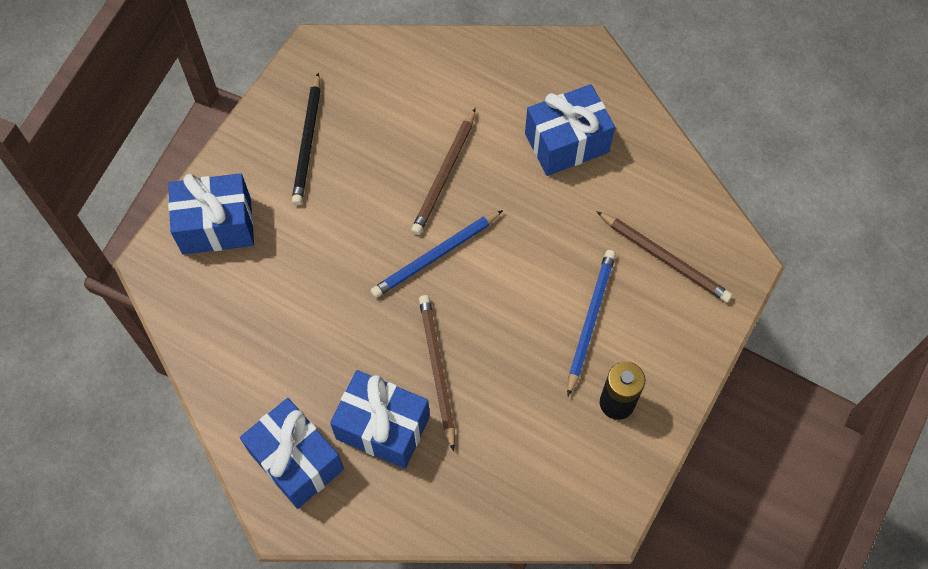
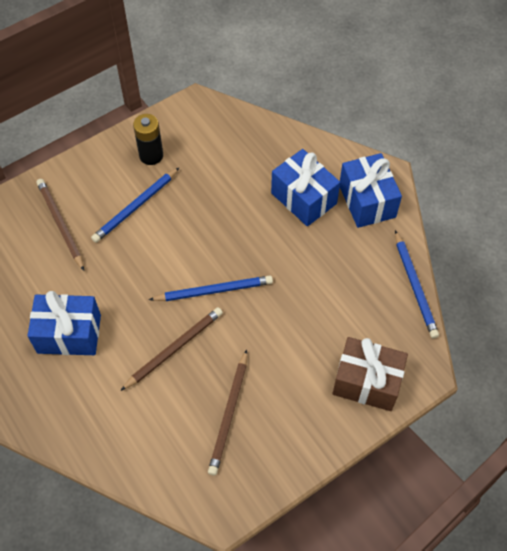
camera: 155 degrees left, 5 degrees down
(195, 364) = (415, 286): none -> blue pencil
(216, 226) = (367, 382): blue gift -> brown gift
(308, 142) = (267, 423): black pencil -> none
(437, 370) = (252, 217): brown pencil -> brown pencil (229, 414)

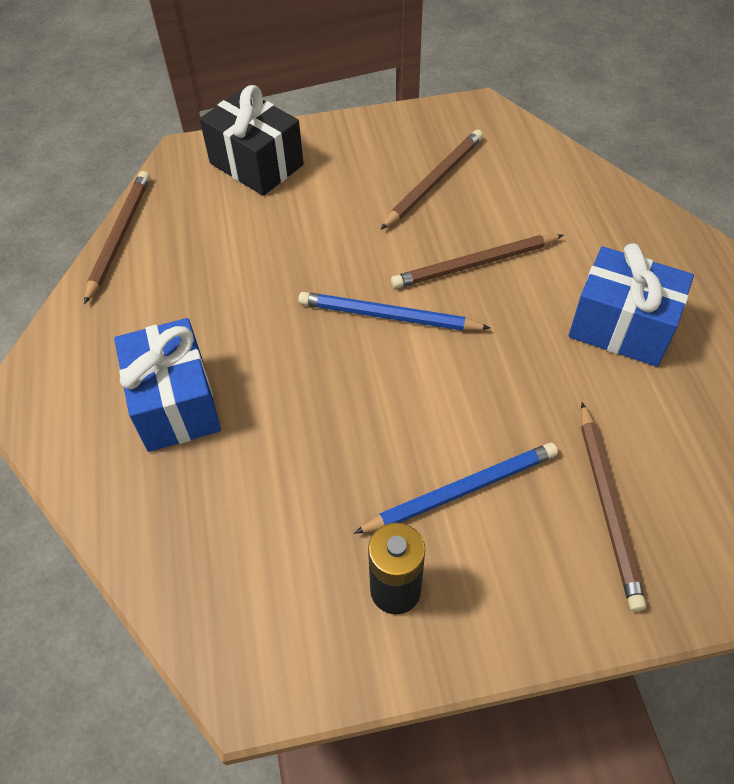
camera: 155 degrees left, 5 degrees down
(367, 201) = (86, 364): blue gift -> none
(367, 382) = (256, 164): brown gift -> black gift
(415, 286) = (119, 236): blue pencil -> brown pencil

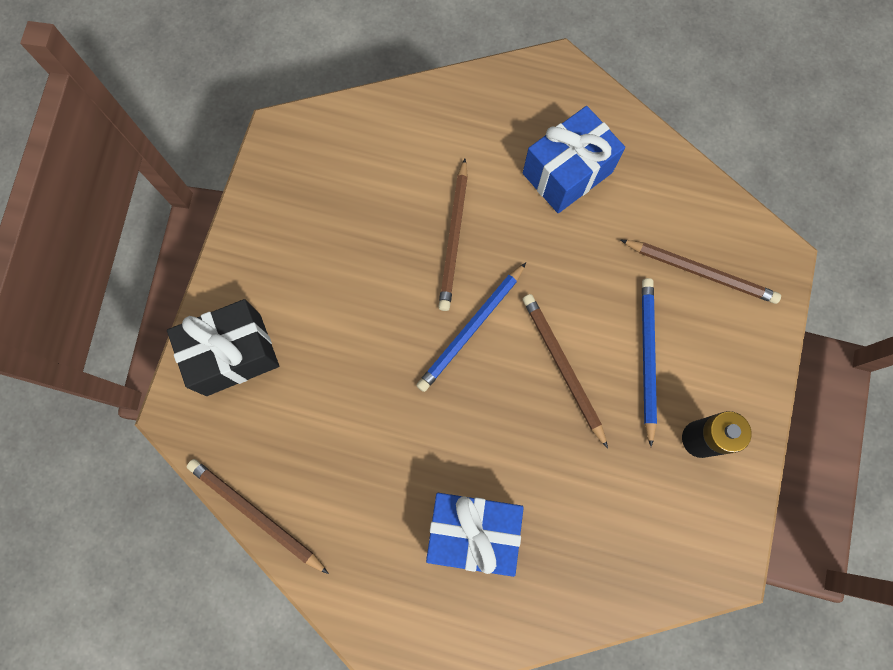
camera: 65 degrees left, 20 degrees up
(434, 181) = (346, 218): brown pencil -> brown pencil (562, 367)

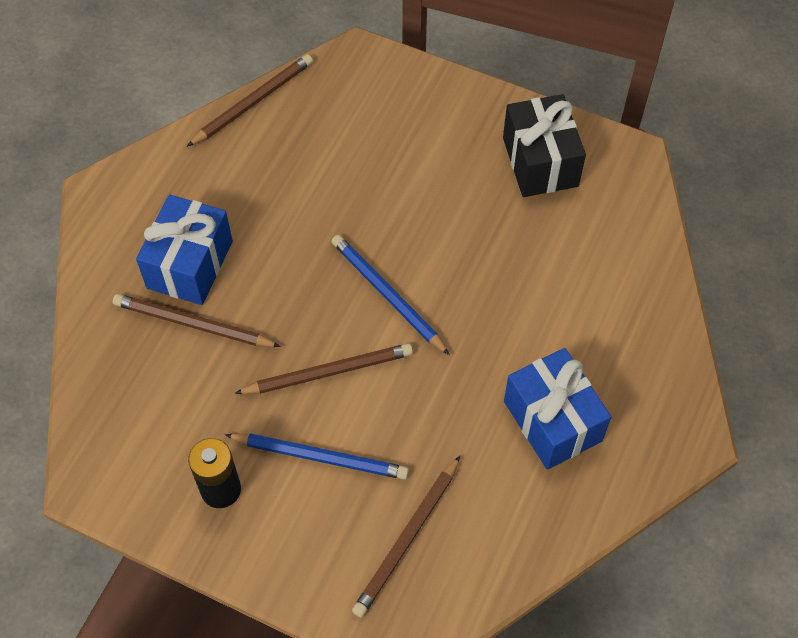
camera: 100 degrees right, 15 degrees down
(233, 354) = (403, 98): black gift -> black gift (540, 162)
(454, 237) = (491, 295): brown pencil -> brown pencil (193, 324)

